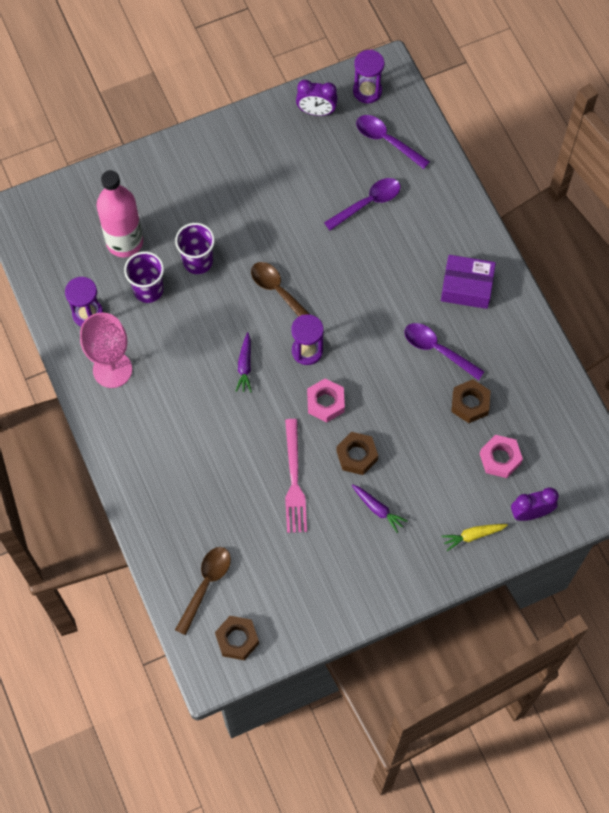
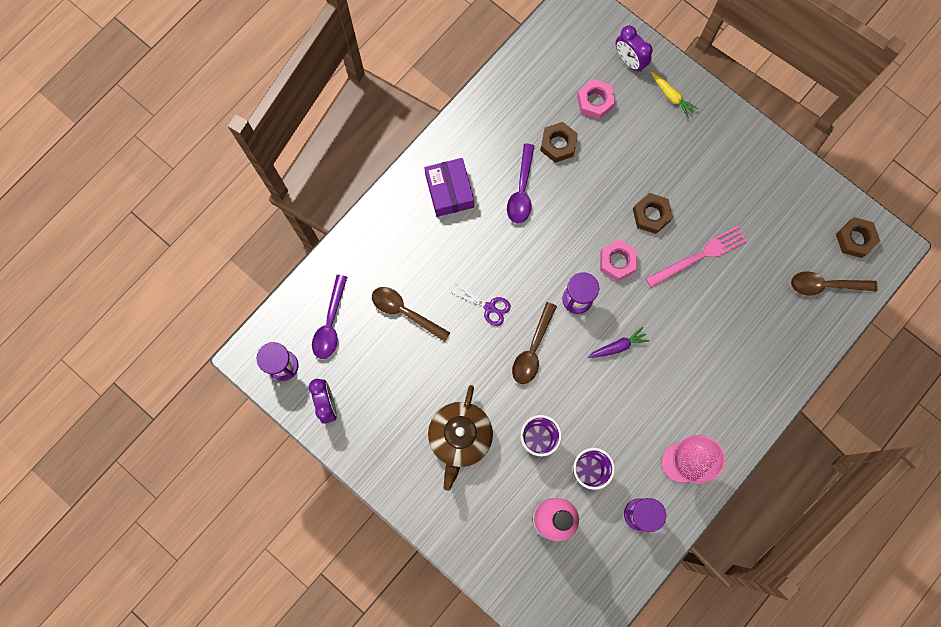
camera: 115 degrees left, 10 degrees up
(232, 201) = (460, 437): none -> brown teapot
(337, 273) = (489, 307): none -> purple scissors
(367, 203) = (405, 312): purple spoon -> brown spoon
(378, 509) = (688, 178): purple carrot -> none

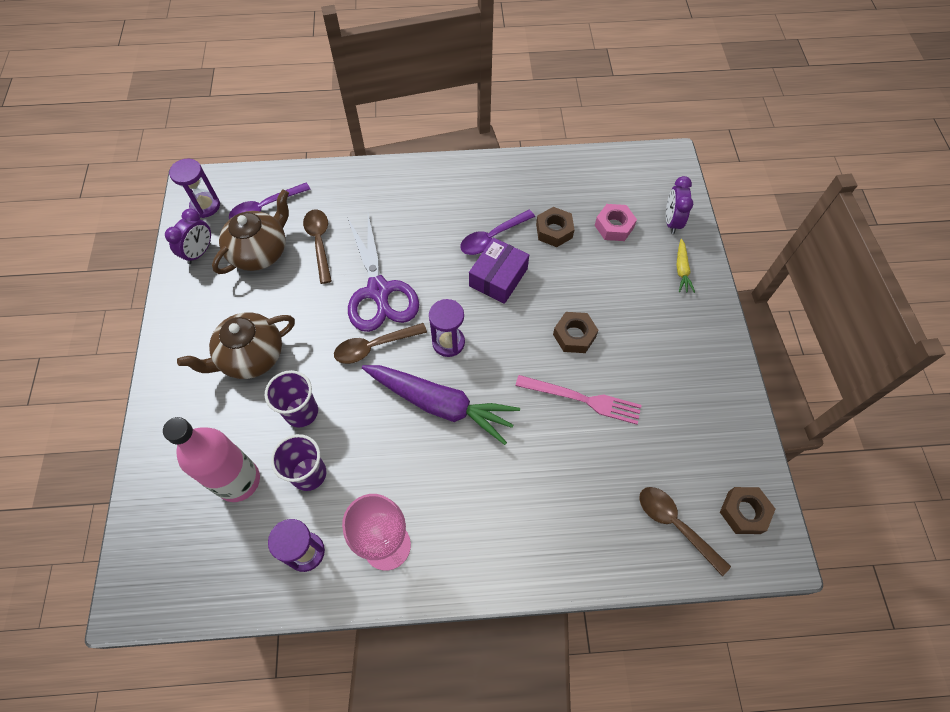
camera: 45 degrees right, 15 degrees down
(371, 360) = (260, 252): none -> brown teapot
(449, 191) = (441, 197): purple box -> purple box (498, 277)
(489, 307) = (379, 291): purple scissors -> purple scissors, size x2.27
(617, 262) = (510, 344): pink nut -> none
(618, 346) = (440, 404): purple carrot -> purple carrot, size x2.31

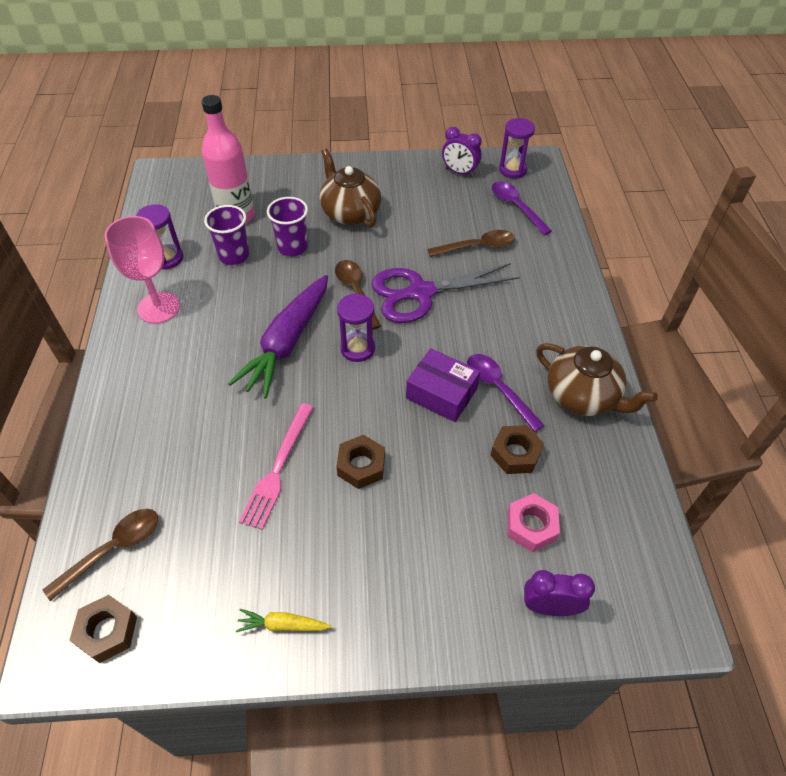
camera: 90 degrees right, 10 degrees down
(260, 252) = (463, 208): brown teapot -> brown teapot (582, 396)
(681, 270) = (463, 609): yellow carrot -> yellow carrot (283, 625)

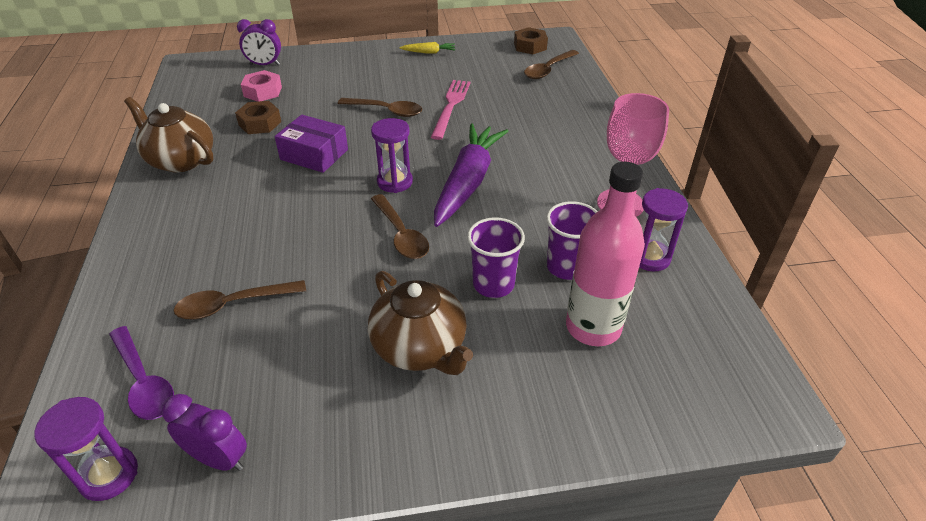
camera: 175 degrees right, 10 degrees down
(361, 466) = (386, 111): brown nut -> brown spoon
(420, 293) = (322, 239): purple scissors -> none
(498, 389) = (259, 160): purple spoon -> none

